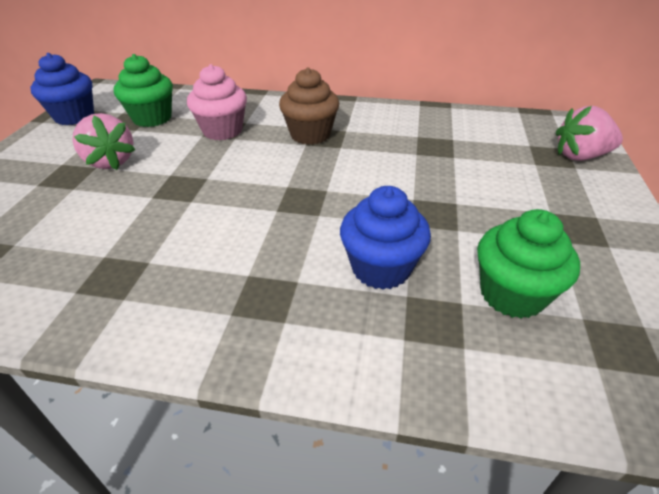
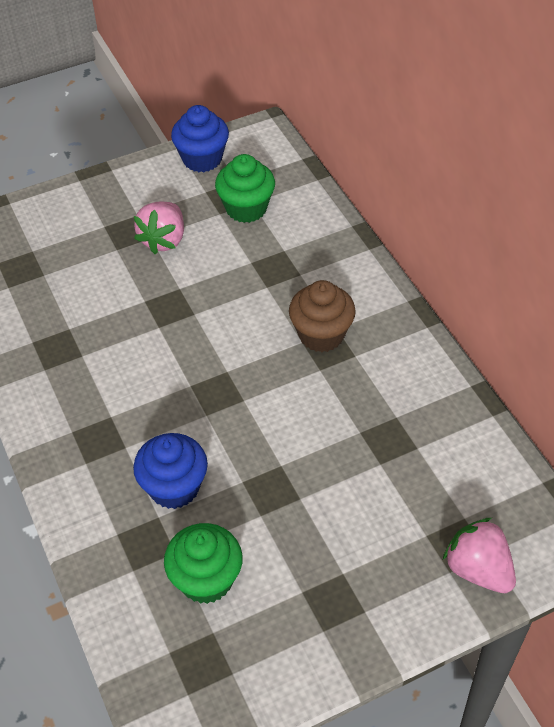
camera: 55 degrees right, 10 degrees up
(222, 130) = (270, 270): pink cupcake -> none

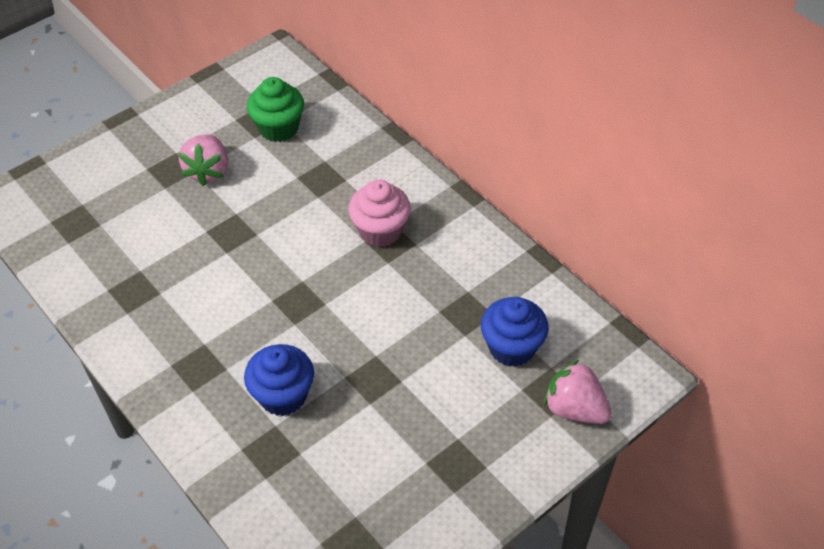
camera: 15 degrees left, 0 degrees up
(202, 159) = (223, 89): blue cupcake -> blue cupcake (512, 347)
(206, 579) = (336, 471): green cupcake -> none
(321, 335) = (380, 231): brown cupcake -> pink cupcake

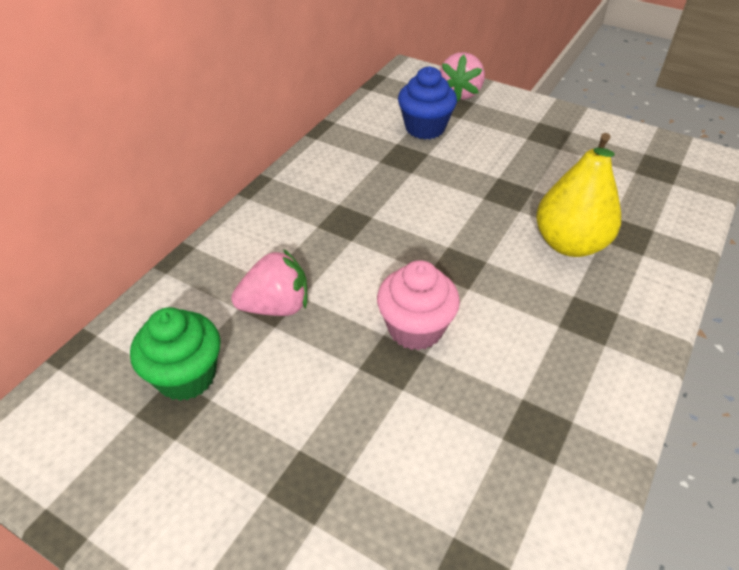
camera: 110 degrees left, 5 degrees down
(208, 171) = (294, 430): pink strawberry -> pink strawberry (276, 306)
(283, 395) = (569, 243): blue cupcake -> yellow pear
(380, 231) = (333, 231): pink cupcake -> pink cupcake (415, 328)

